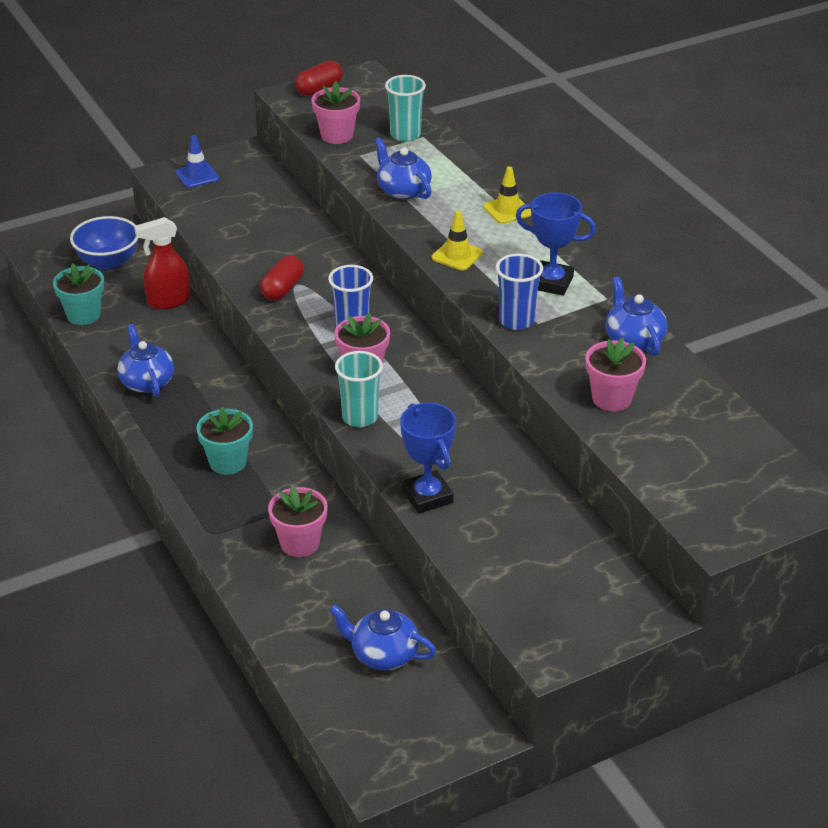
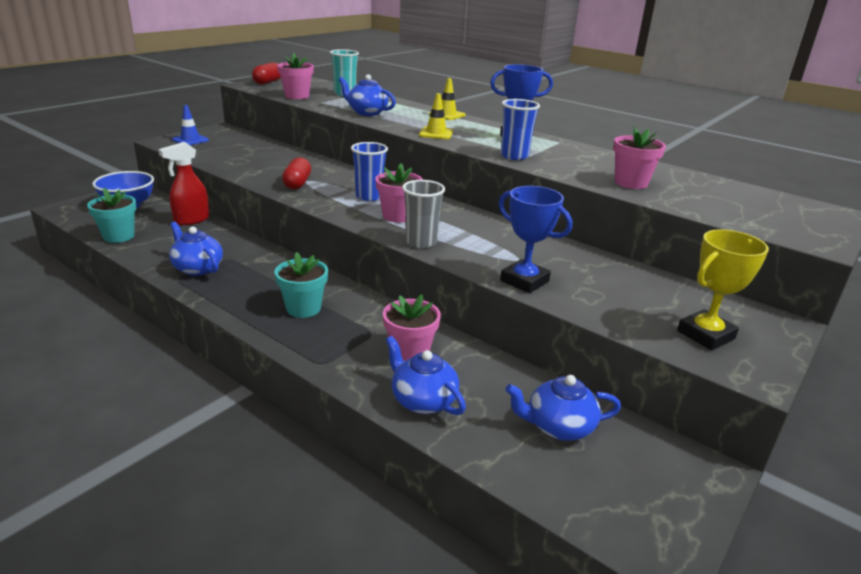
camera: 25 degrees left, 10 degrees down
(360, 417) = (421, 242): turquoise cup -> grey cup
(551, 605) = (705, 335): none -> yellow trophy
(633, 340) = (603, 156): blue teapot -> blue teapot (422, 400)

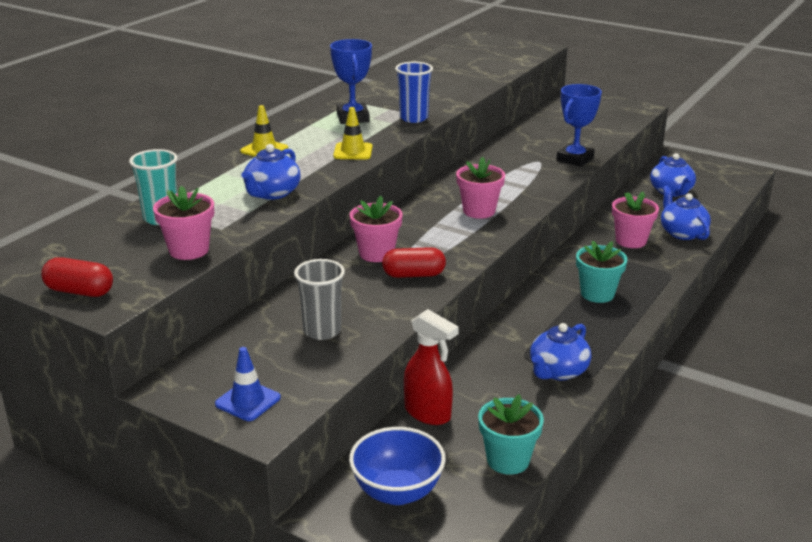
camera: 95 degrees left, 0 degrees up
(369, 196) = (433, 229): blue cup -> none
(421, 242) = (533, 197): grey cup -> grey cup (322, 331)
(422, 400) = (682, 233): blue teapot -> blue teapot turned 120 degrees clockwise
(631, 183) = (460, 82): pink flower pot -> pink flower pot (376, 254)
(705, 335) = (605, 114): yellow trophy -> none

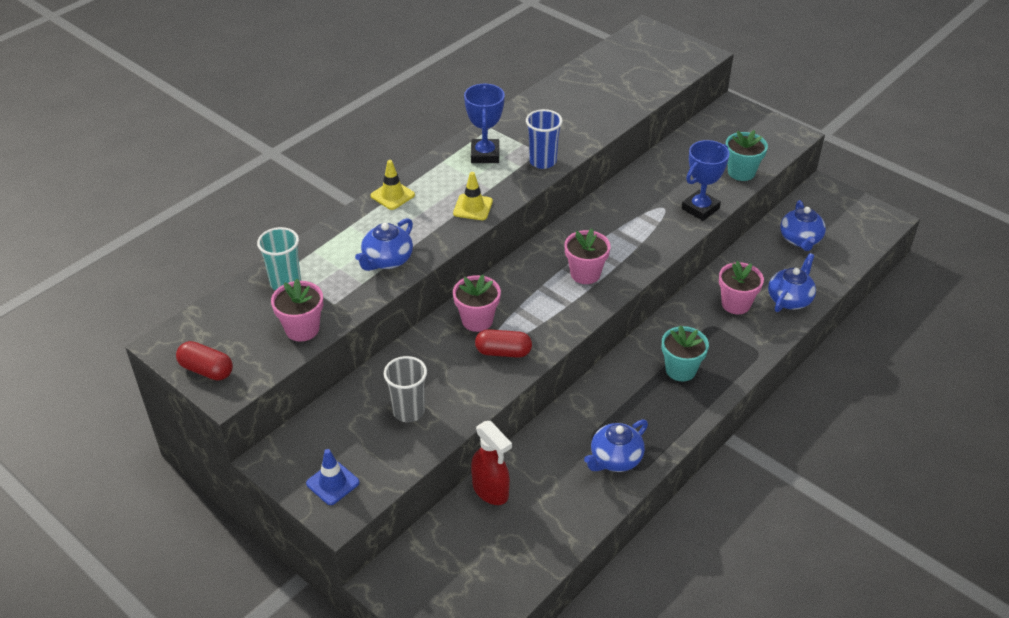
camera: 10 degrees right, 15 degrees up
(397, 492) = (445, 570): blue bowl -> none
(508, 460) = (543, 551): turquoise flower pot -> turquoise flower pot (741, 172)
(682, 233) = (789, 299): blue teapot -> blue teapot turned 45 degrees clockwise

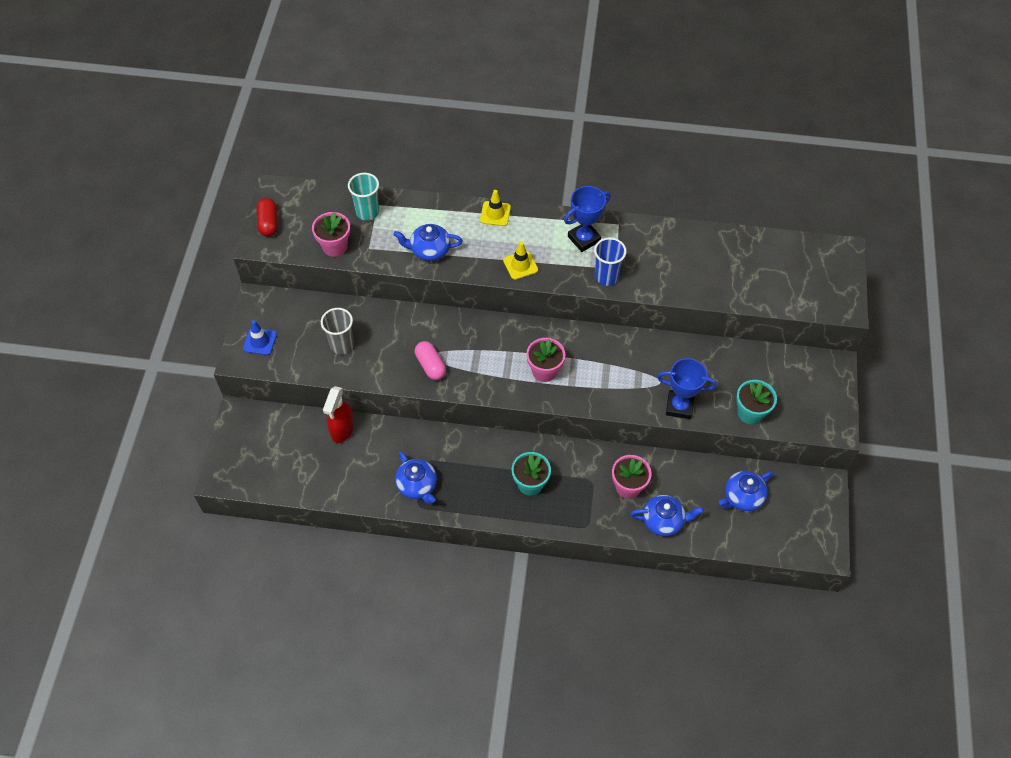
camera: 55 degrees right, 15 degrees up
(477, 320) = (448, 334): pink flower pot -> none
(503, 352) = (430, 365): red capsule -> pink capsule
(615, 459) = (417, 485): blue teapot -> blue teapot turned 135 degrees counterclockwise

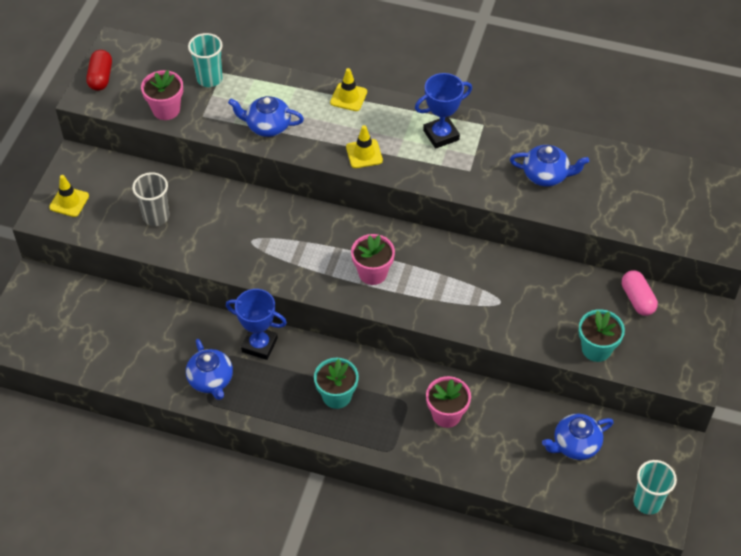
camera: 10 degrees right, 5 degrees down
(260, 341) = (69, 202): blue traffic cone -> yellow traffic cone
(342, 430) = (142, 310): red spray bottle -> none
(430, 365) = (248, 251): pink capsule -> pink capsule (637, 299)
(606, 277) = (457, 178): blue cup -> none
(663, 521) = (479, 457): blue teapot -> blue teapot (546, 175)
(679, 406) = (516, 331): blue trophy -> blue trophy (259, 345)
(812, 539) = (647, 502): none -> turquoise cup

